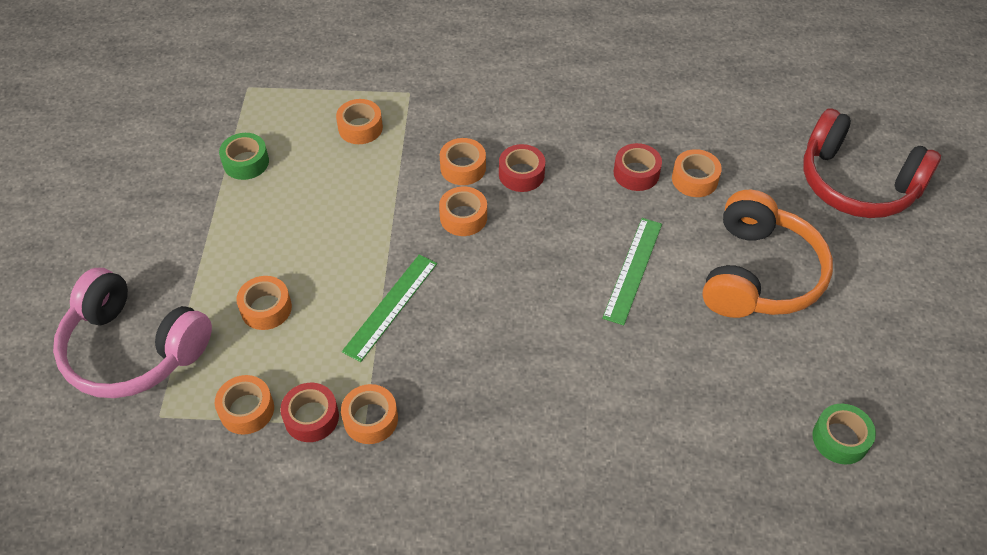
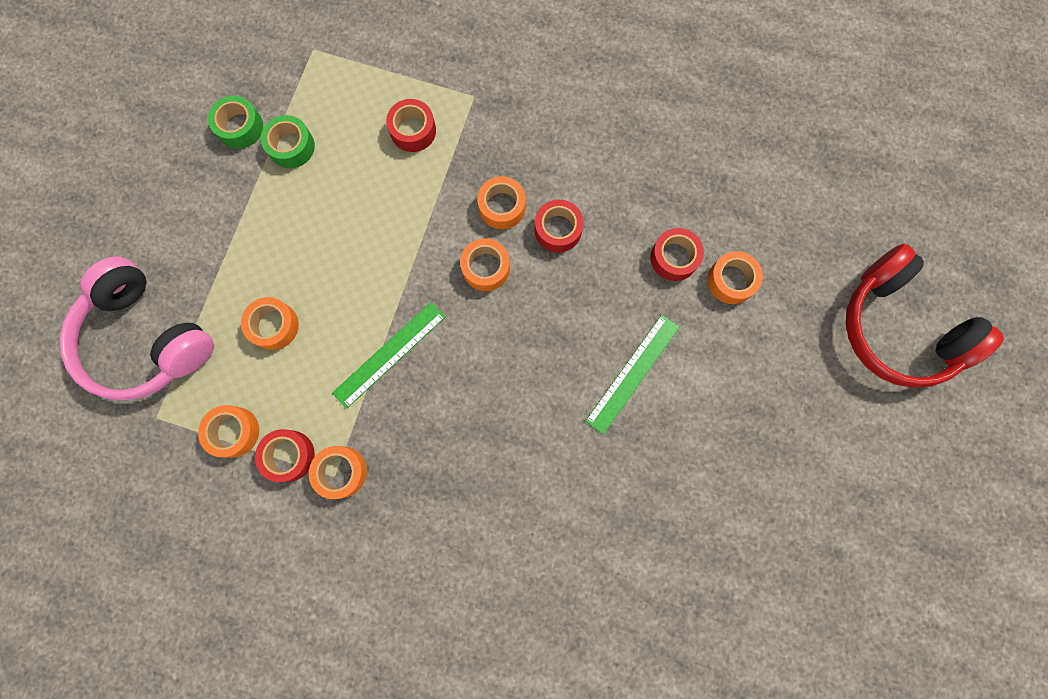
camera: 15 degrees right, 25 degrees up
(360, 128) = (413, 130): orange tape -> red tape
(759, 274) = (755, 411): orange headphones -> none
(840, 439) = (765, 612): green tape -> green tape (240, 127)

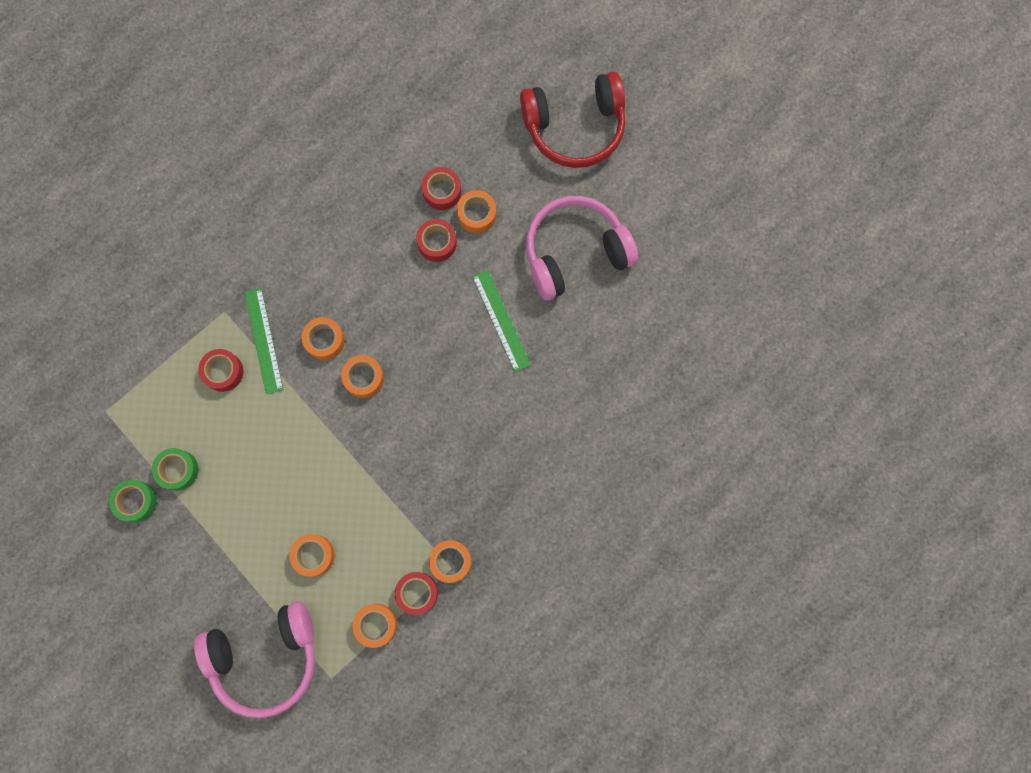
camera: 60 degrees left, 0 degrees up
(389, 354) = (386, 482): green ruler -> green ruler (264, 340)
(558, 230) = (366, 310): red tape -> red tape (442, 191)
(758, 410) = (575, 253): none -> pink headphones

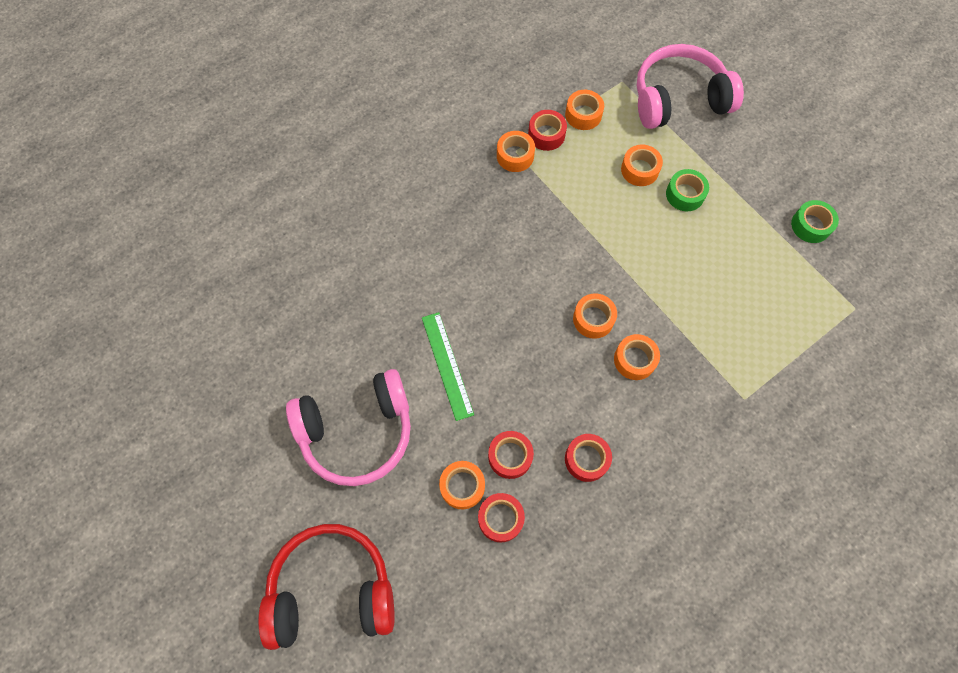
camera: 175 degrees left, 10 degrees down
(178, 470) = (774, 249): green tape -> green tape (685, 194)
(223, 372) = (739, 337): red tape -> red tape (586, 459)
(264, 340) = (699, 365): green ruler -> none

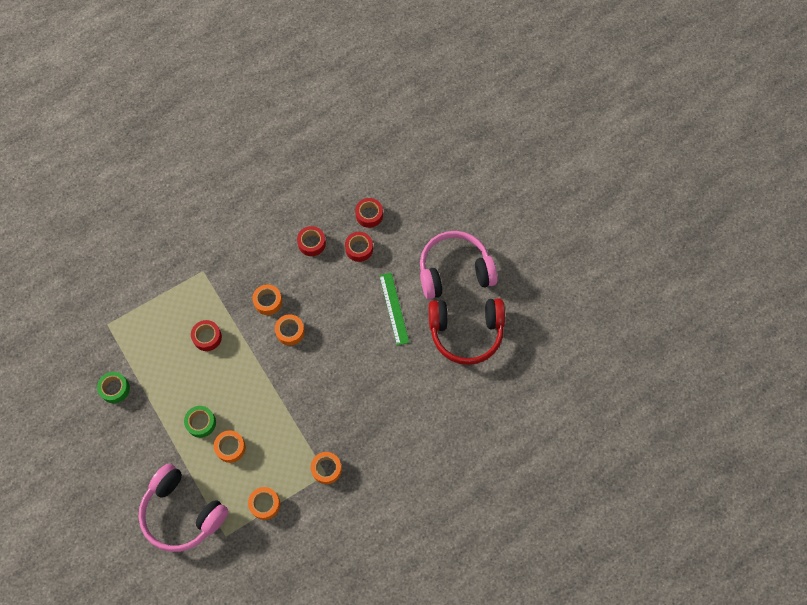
camera: 175 degrees left, 0 degrees up
(332, 589) = (470, 187): red headphones -> red headphones (466, 332)
(462, 486) = (390, 234): orange tape -> none
(546, 135) = (298, 487): red tape -> red tape (207, 337)
(678, 99) = (182, 513): pink headphones -> pink headphones turned 45 degrees clockwise

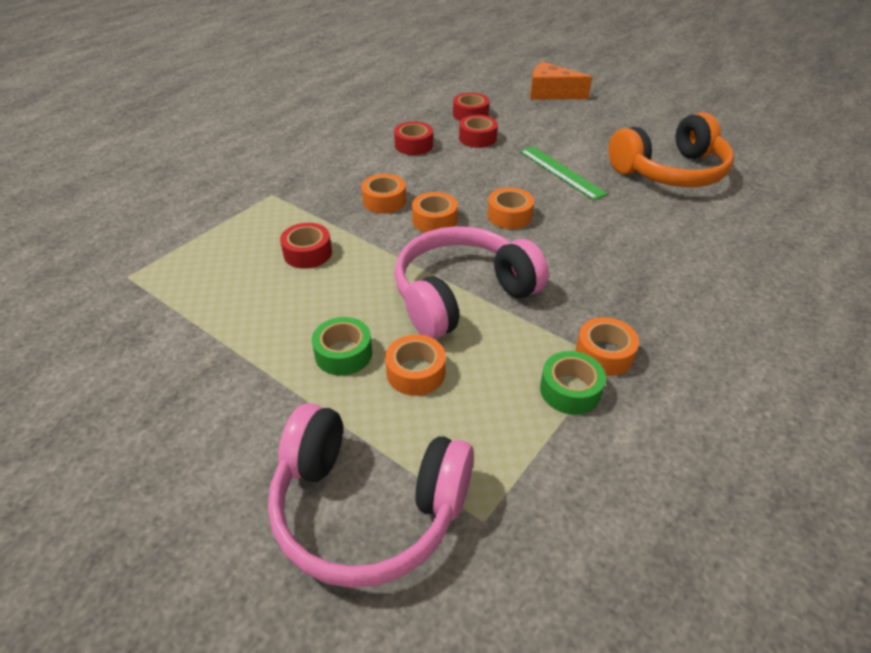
camera: 20 degrees left, 25 degrees down
(115, 389) = (159, 350): green tape -> green tape (570, 390)
(265, 504) = (531, 438): orange tape -> orange tape (509, 215)
(445, 204) = (551, 93): none -> orange cheese
(454, 271) = (607, 132): pink headphones -> pink headphones (462, 295)
(466, 332) = (670, 171): red headphones -> orange headphones

